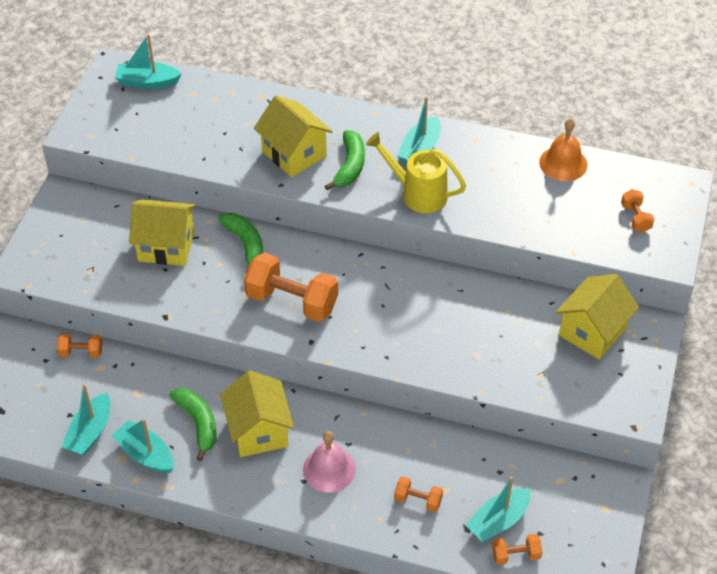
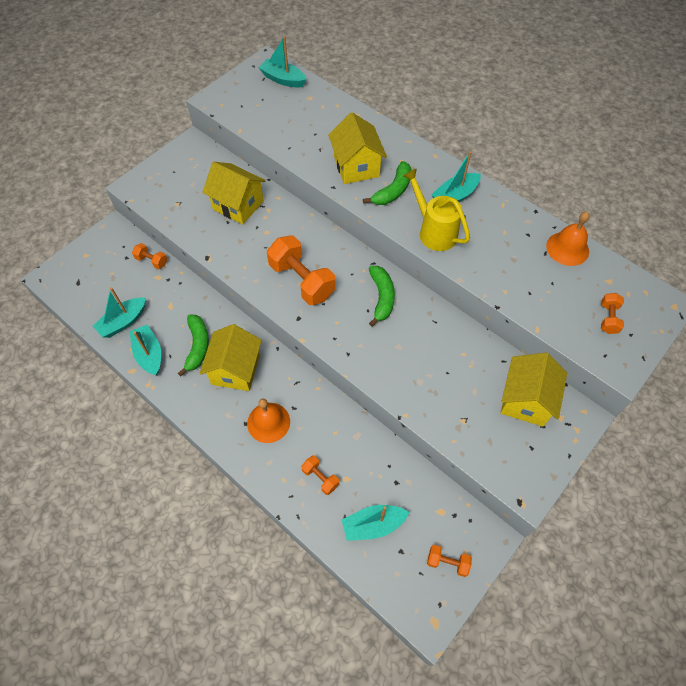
camera: 25 degrees right, 10 degrees up
(246, 244) = (293, 224): green banana -> green banana (382, 297)
(329, 469) = (268, 422): pink bell -> orange bell
(516, 555) = (372, 561): orange dumbbell -> orange dumbbell (447, 562)
(592, 331) = (525, 400): yellow house -> yellow house turned 45 degrees counterclockwise

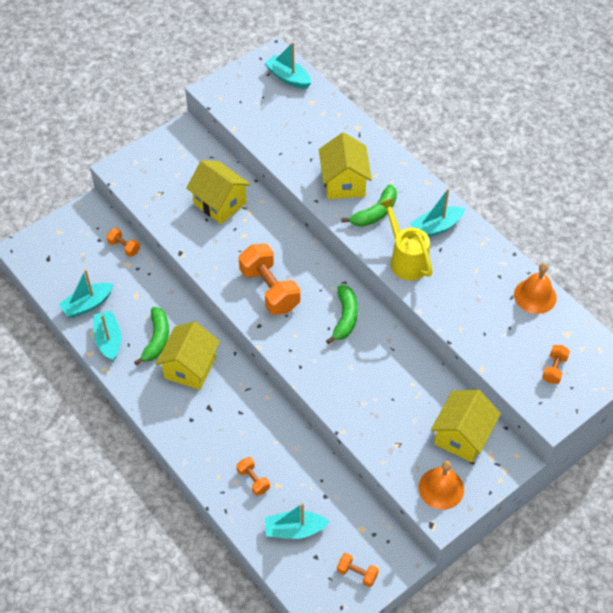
camera: 10 degrees right, 5 degrees down
(268, 422) = (213, 422): orange bell -> orange bell (441, 488)

